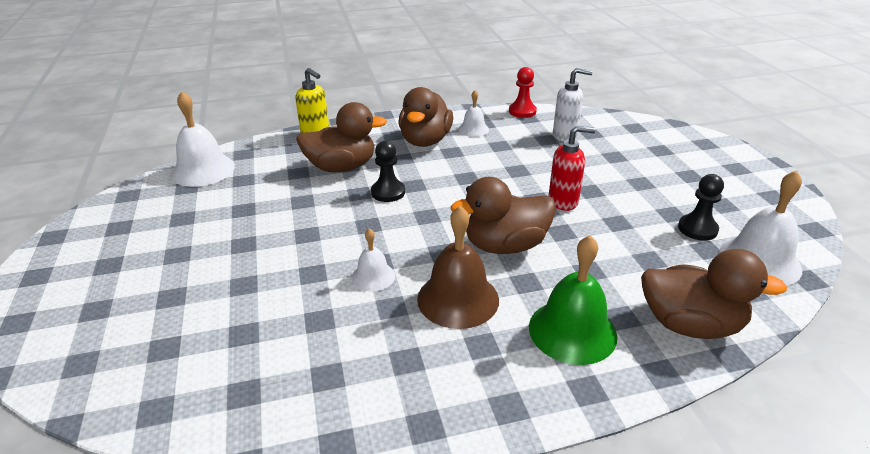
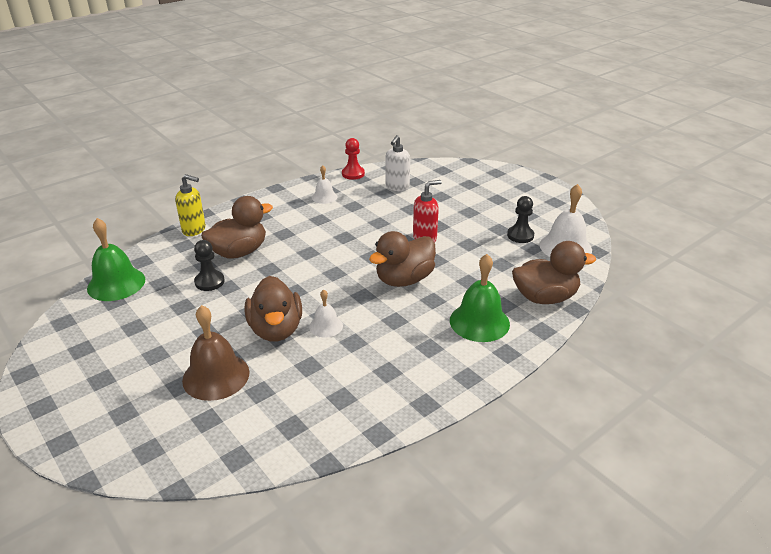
camera: 25 degrees left, 0 degrees up
(203, 170) = (116, 283): white bell -> green bell
(388, 192) = (292, 263): black pawn -> black pawn (209, 282)
(425, 141) = (292, 215): brown duck -> brown duck (276, 329)
(458, 299) = (395, 324): brown bell -> brown bell (216, 376)
(565, 135) = (397, 187): white soap dispenser -> white soap dispenser turned 135 degrees clockwise

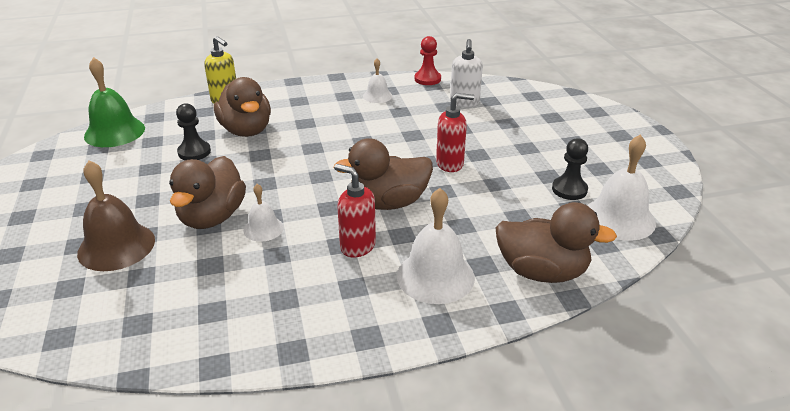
camera: 25 degrees right, 0 degrees up
(239, 252) = (246, 130): brown duck -> brown duck turned 75 degrees clockwise
(397, 187) = (464, 102): white soap dispenser -> white soap dispenser turned 45 degrees counterclockwise
(408, 318) = (357, 246): none -> red soap dispenser
(479, 322) = (435, 276): green bell -> white bell

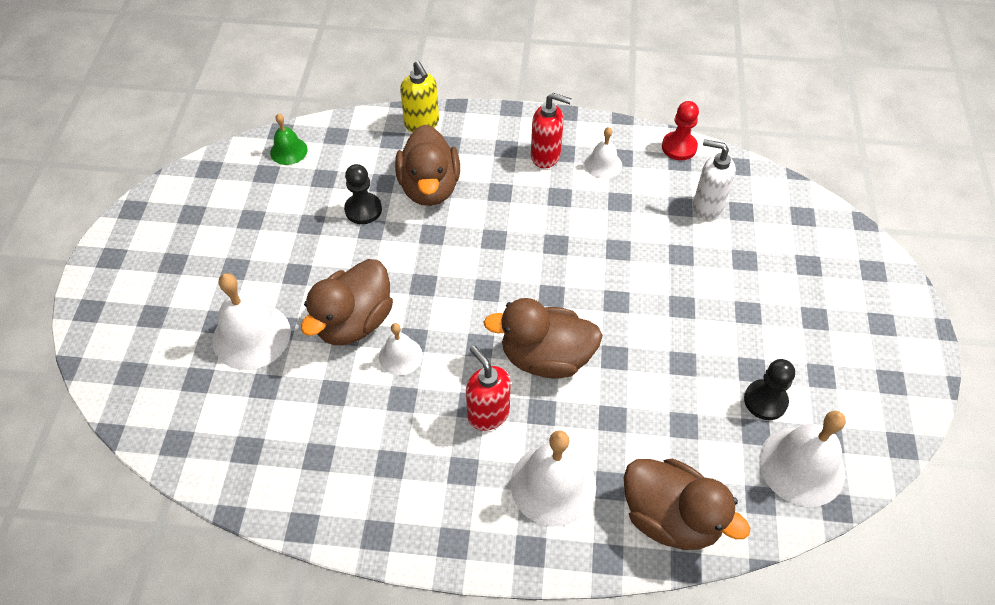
camera: 20 degrees right, 20 degrees up
(114, 132) = (288, 151): green bell -> green bell, size x0.56
(116, 246) = (251, 336): brown bell -> white bell
(450, 164) = (642, 314): red soap dispenser -> red soap dispenser (546, 156)
(464, 102) = (707, 206): white soap dispenser -> white soap dispenser turned 90 degrees clockwise

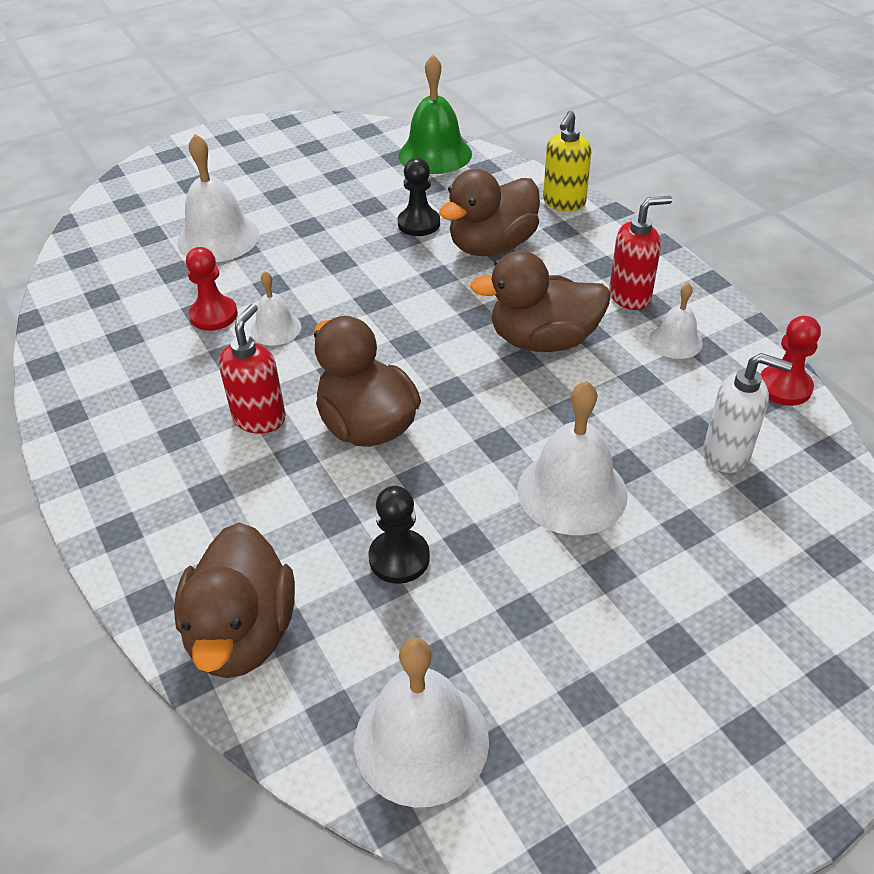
camera: 55 degrees right, 10 degrees down
(288, 151) = (435, 154): green bell -> green bell, size x1.79
(348, 386) = (214, 315): none -> red pawn
(354, 322) = (287, 283): brown duck -> brown duck (543, 340)
(546, 156) = (630, 296): red soap dispenser -> red soap dispenser turned 90 degrees counterclockwise
(553, 484) = (212, 509): white bell -> white bell (572, 491)
(707, 206) = (727, 454): white soap dispenser -> white soap dispenser turned 120 degrees clockwise
(765, 401) = (488, 651): black pawn -> black pawn (399, 558)

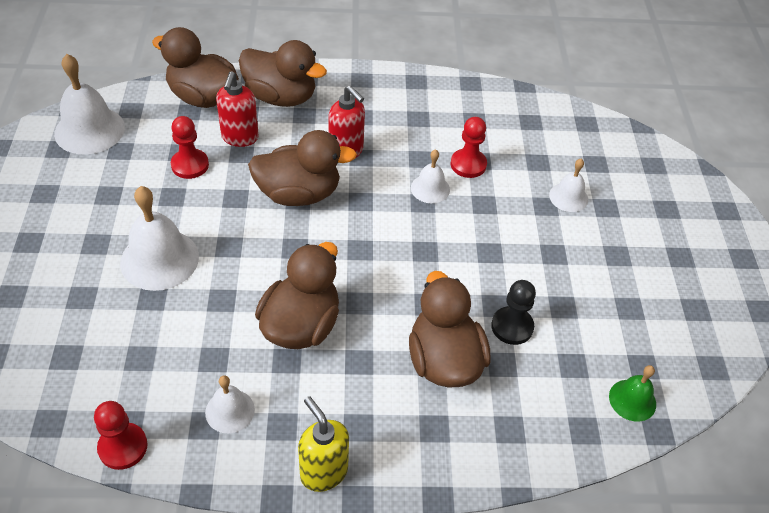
camera: 115 degrees right, 5 degrees up
(185, 537) = (281, 97): none -> brown duck
(218, 238) = (568, 197): white bell -> white bell, size x0.56
(399, 558) = (190, 165): black pawn -> red pawn
(435, 154) = (632, 400): green bell -> green bell, size x0.56
(563, 203) = (477, 459): yellow soap dispenser -> yellow soap dispenser (323, 472)
(630, 296) = (305, 417): red soap dispenser -> red soap dispenser (240, 138)
(727, 454) = (107, 359): white soap dispenser -> none

